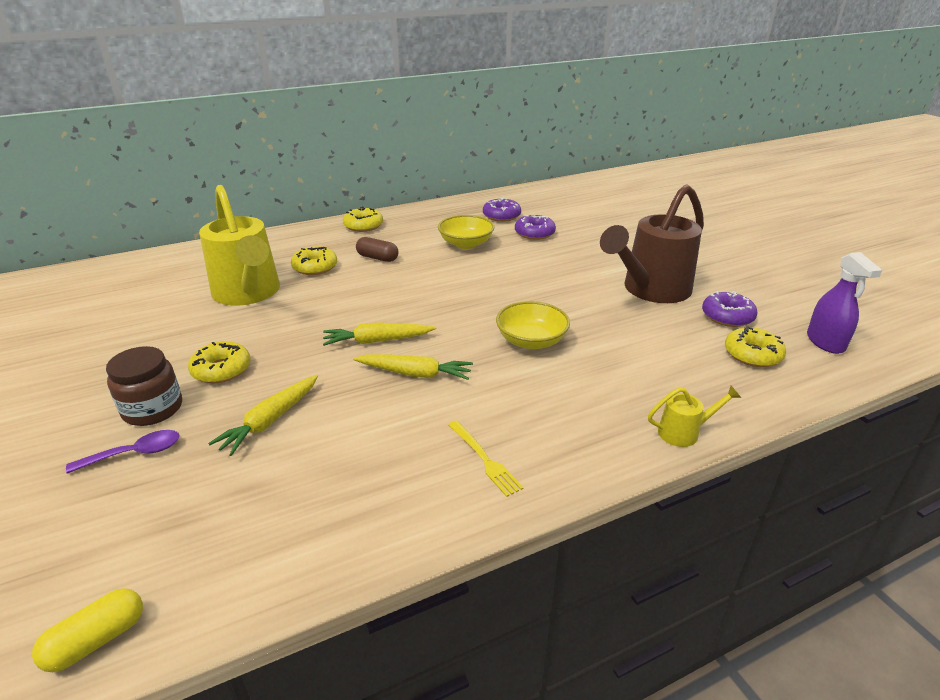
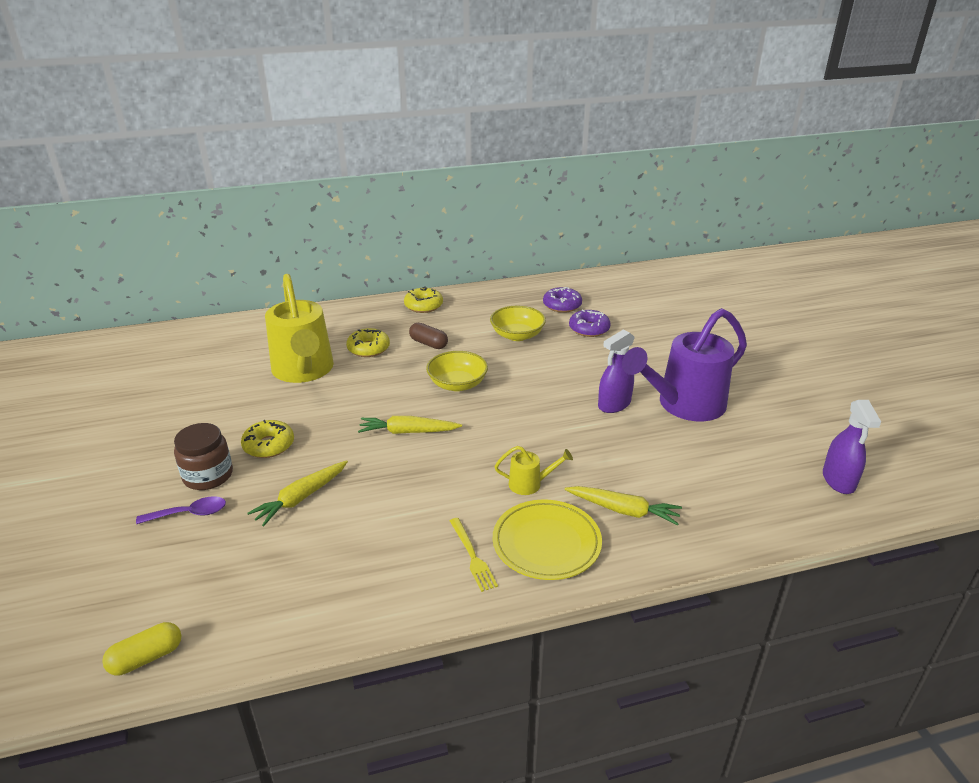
camera: 10 degrees right, 0 degrees up
(415, 374) = (433, 468): yellow carrot -> yellow carrot (623, 510)
(531, 341) = (548, 447): yellow bowl -> yellow bowl (457, 384)
(561, 436) = (546, 543): none -> yellow plate
(583, 296) = (614, 404): none -> purple spray bottle
(650, 290) = (683, 405): brown watering can -> purple watering can
(684, 432) = (659, 554): yellow watering can -> yellow watering can (530, 484)
(727, 316) = (750, 442): purple donut -> none
(752, 354) = (758, 485): yellow donut -> none

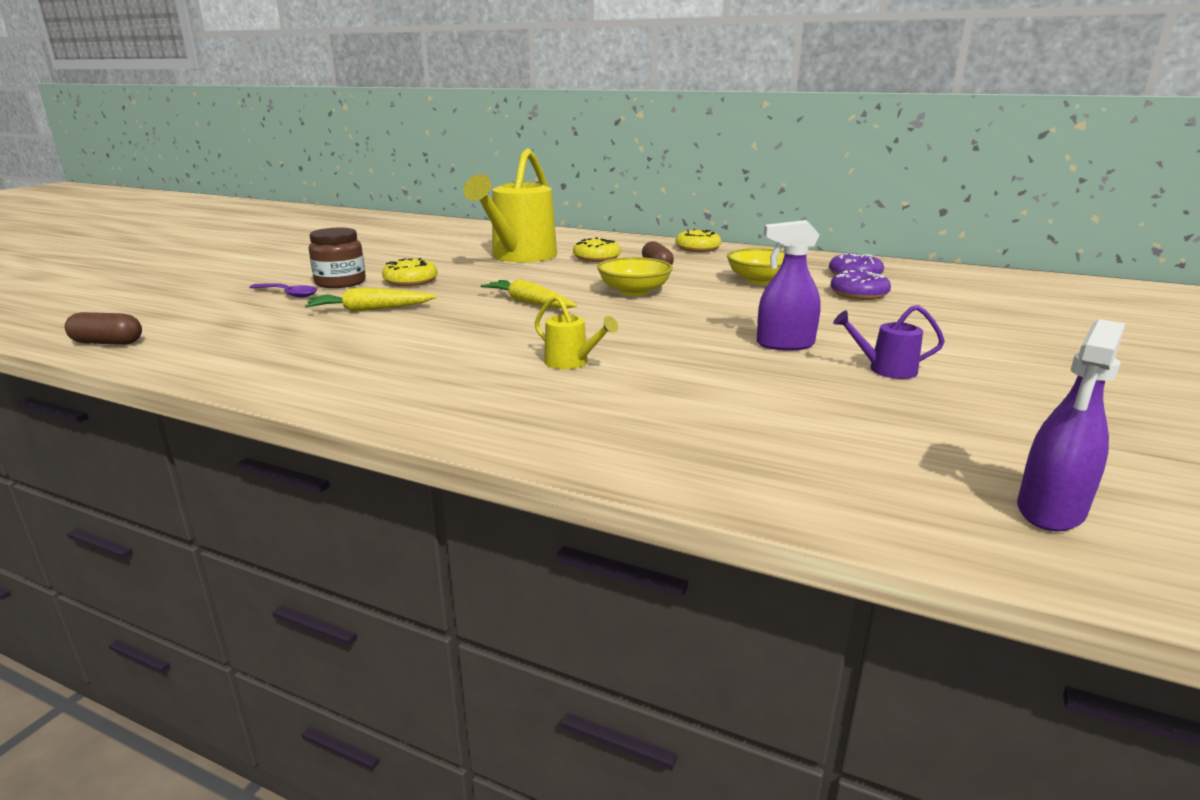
camera: 40 degrees right, 10 degrees down
(146, 658) = (108, 343): yellow capsule -> brown capsule
(472, 556) = (416, 383): yellow fork -> none
(546, 543) = (500, 402): yellow plate -> none
(623, 510) = (635, 413): yellow carrot -> none
(683, 405) = (885, 369): purple watering can -> purple watering can, size x0.42

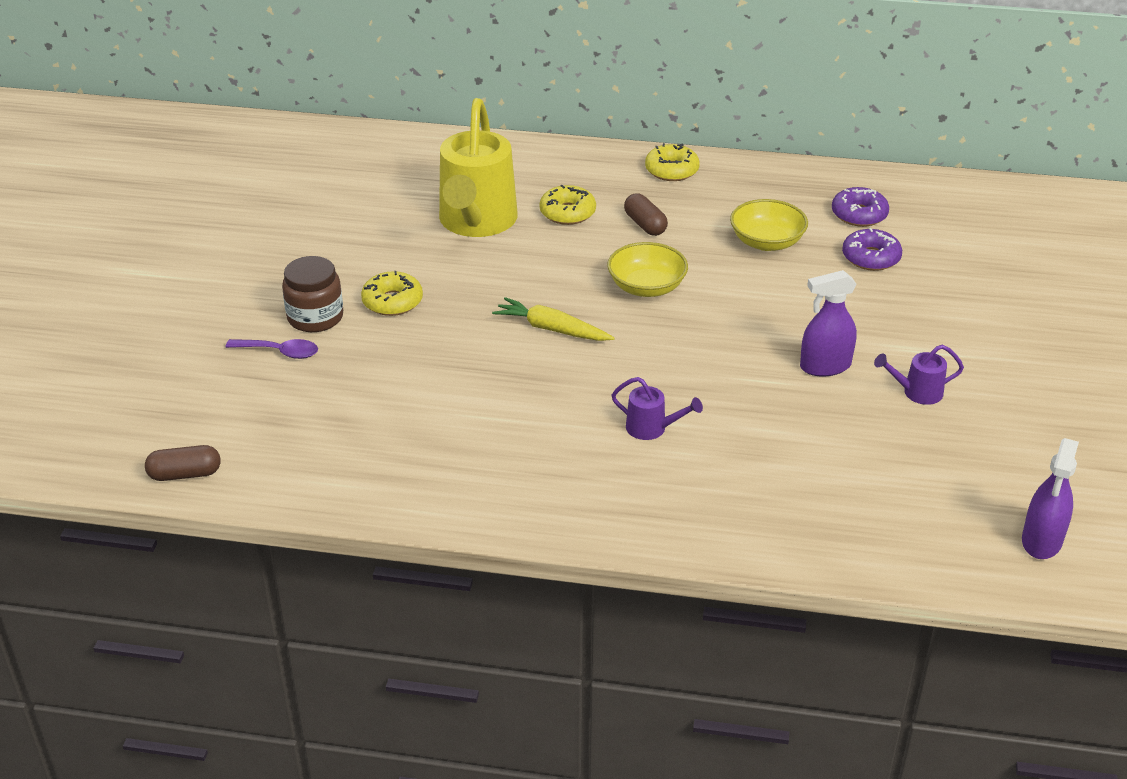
camera: 15 degrees left, 15 degrees up
(370, 309) = (396, 369): yellow carrot -> none
(571, 363) = (652, 429): yellow watering can -> purple watering can

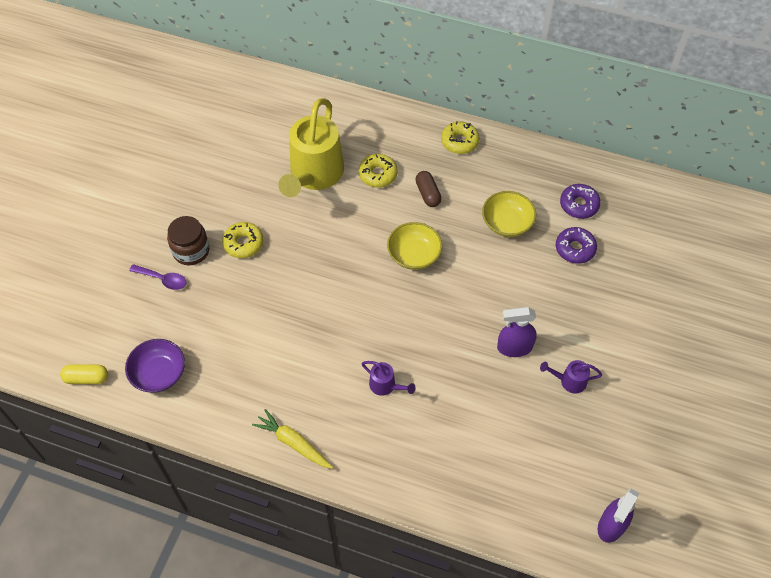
camera: 10 degrees right, 20 degrees up
(185, 474) = (86, 378): brown capsule -> yellow capsule
(299, 455) = (159, 373): none -> purple bowl
(552, 329) = (342, 285): yellow carrot -> yellow carrot (293, 443)

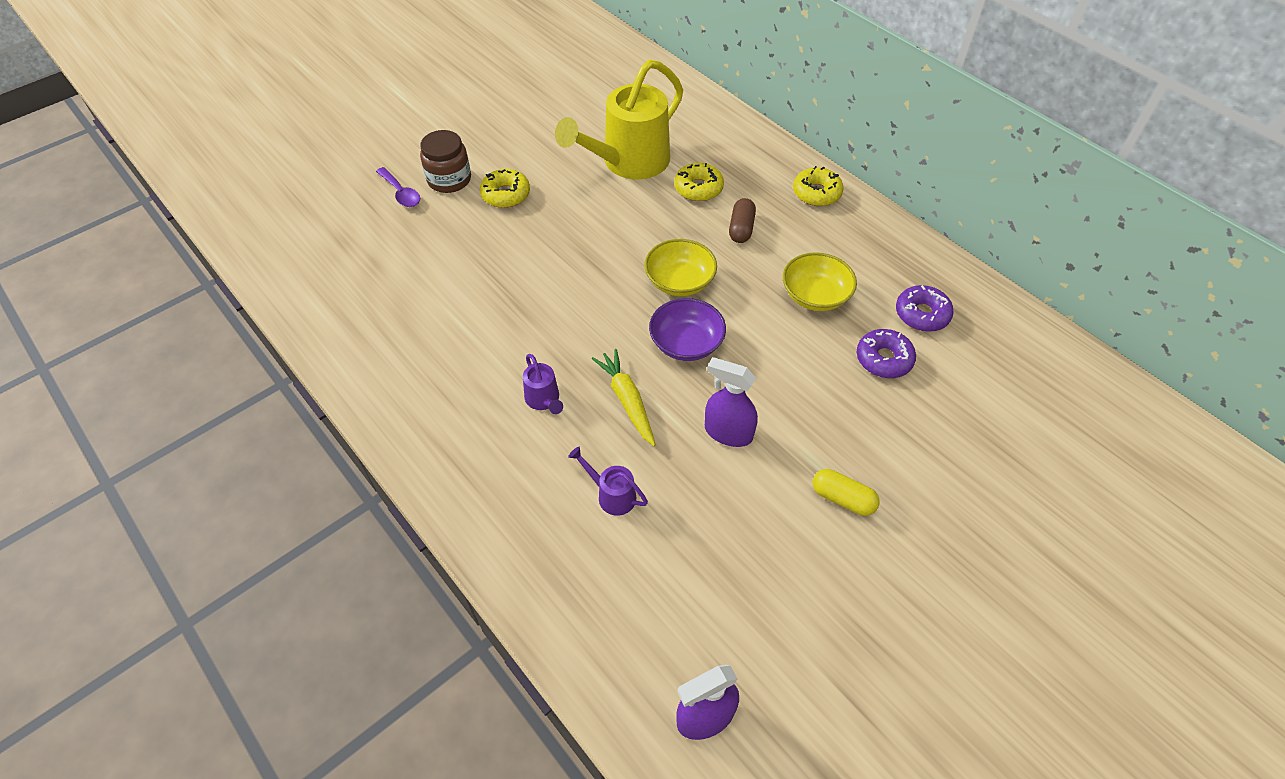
camera: 30 degrees right, 5 degrees down
(86, 378) = (256, 248): yellow capsule -> yellow capsule (842, 499)
(159, 373) = (324, 275): purple bowl -> purple bowl (686, 343)
(293, 443) = (397, 409): yellow carrot -> yellow carrot (627, 400)
(569, 381) = (771, 505): purple watering can -> purple watering can (611, 495)

